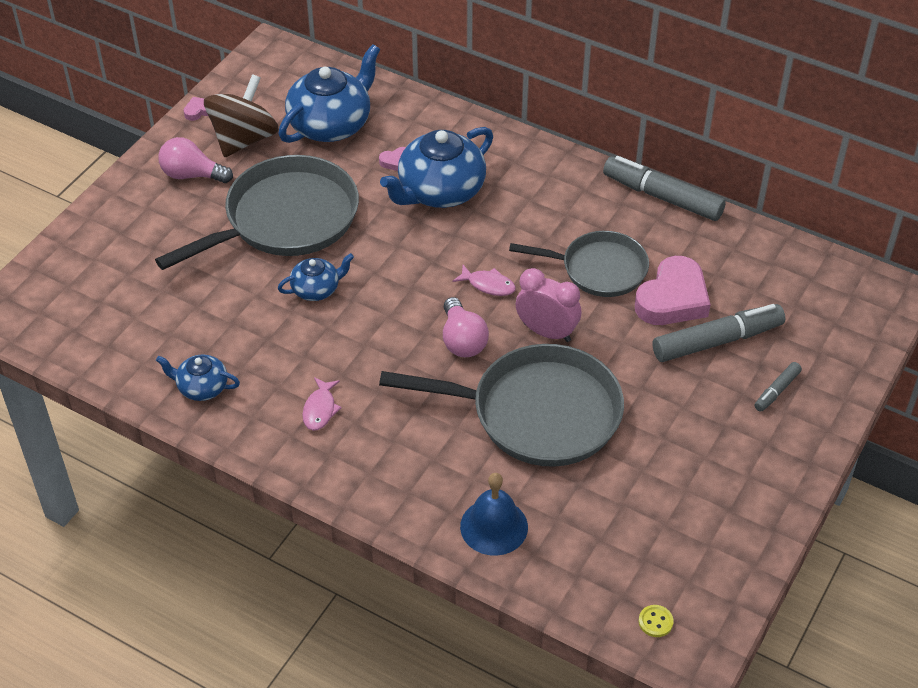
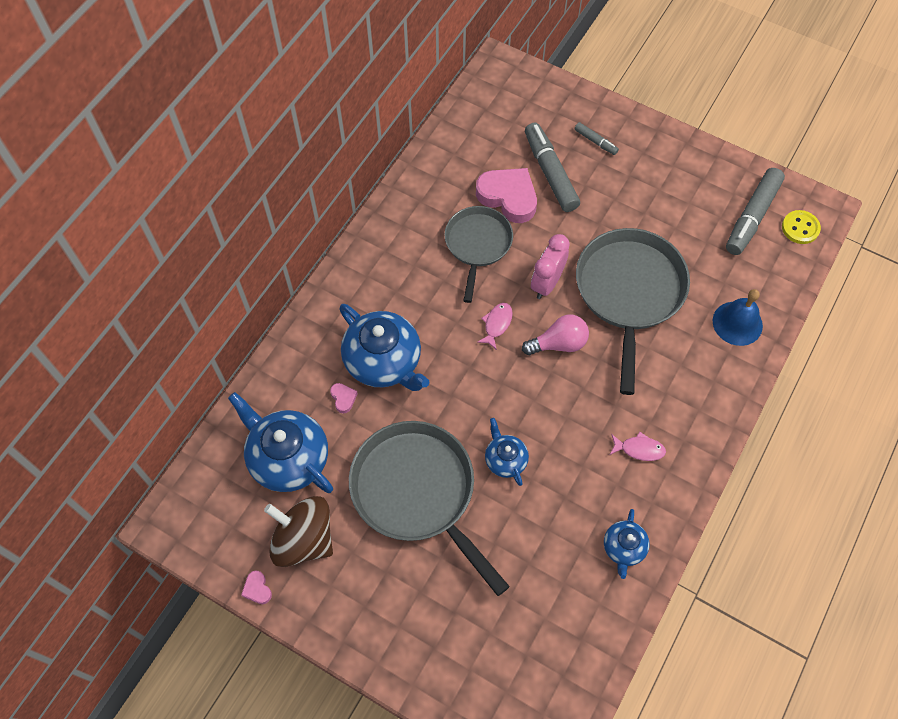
camera: 90 degrees left, 15 degrees up
(192, 175) = (354, 586): pink light bulb -> none
(655, 622) = (800, 228): yellow button -> yellow button, size x1.60
(662, 197) = (396, 196): grey marker -> grey marker (752, 216)

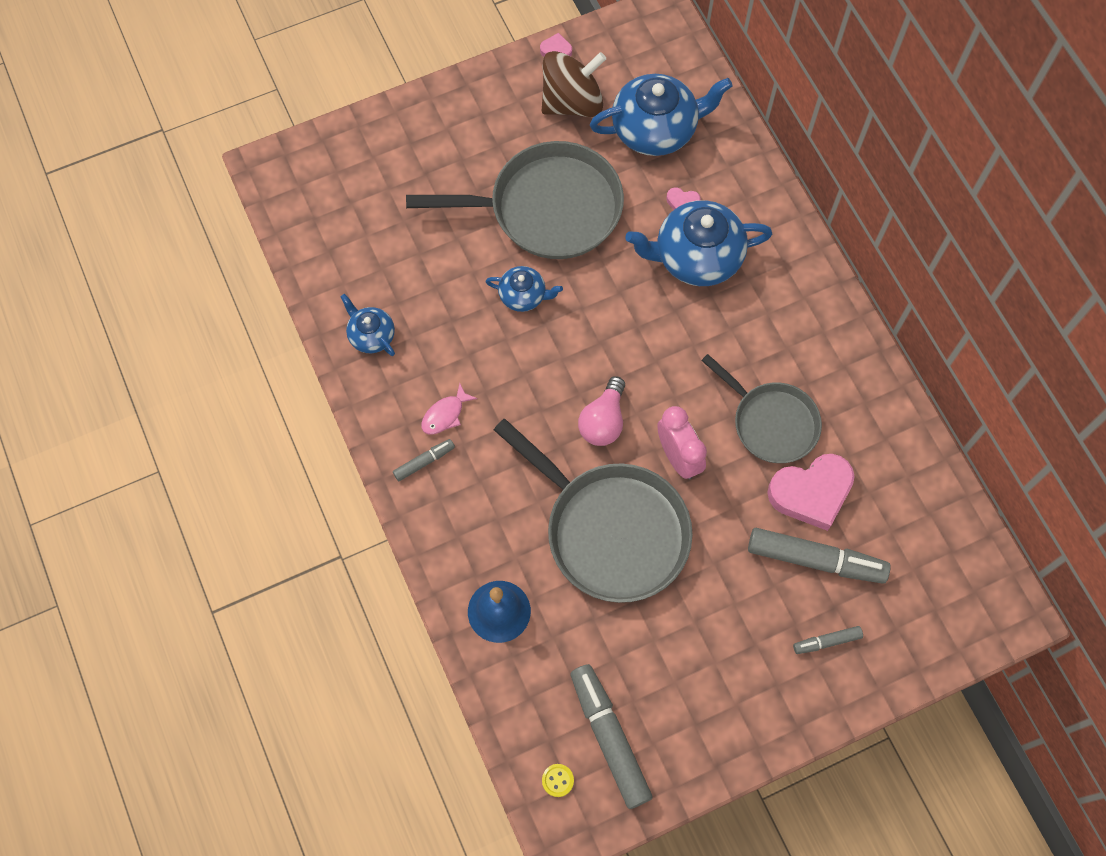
camera: 125 degrees right, 5 degrees up
(497, 324) = (665, 379): pink fish -> none
(684, 438) = (424, 462): none -> grey marker
(800, 228) = (557, 780): yellow button -> yellow button, size x0.62

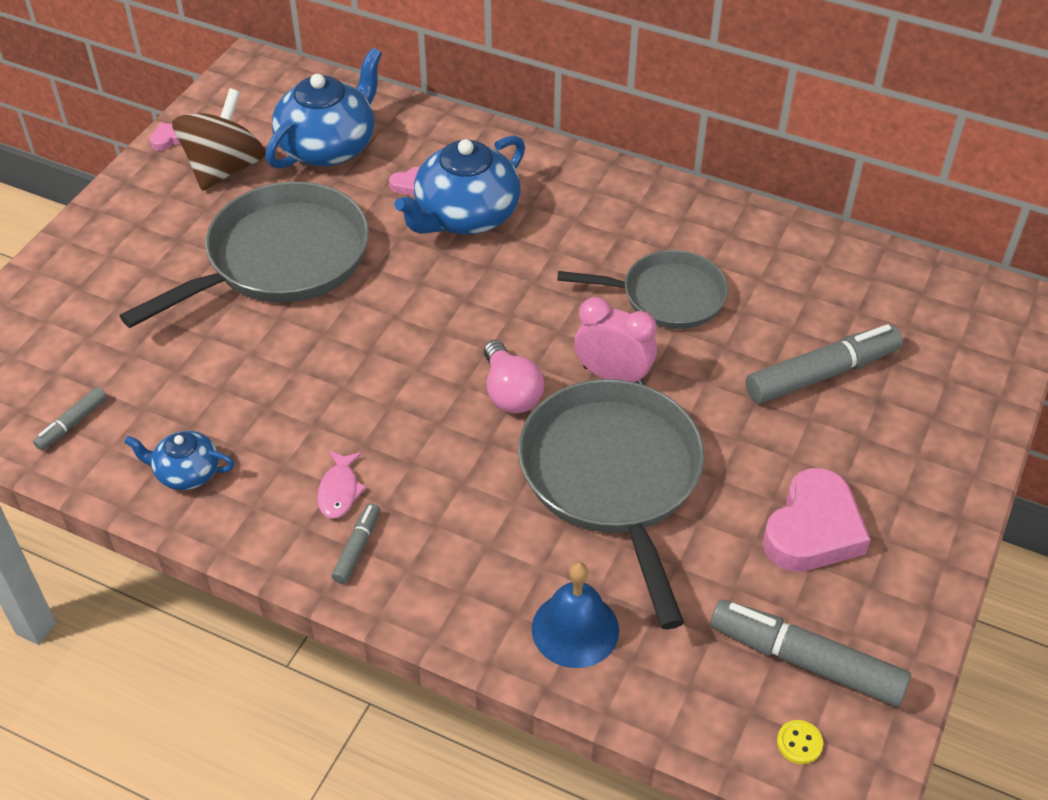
camera: 40 degrees left, 20 degrees down
(523, 295) = (324, 341): blue teapot -> none
(610, 530) = (613, 478): grey pan -> grey pan turned 105 degrees counterclockwise
(811, 493) = (760, 326): pink heart -> pink heart (813, 530)
(827, 641) = (903, 430): grey marker -> grey marker (72, 424)

